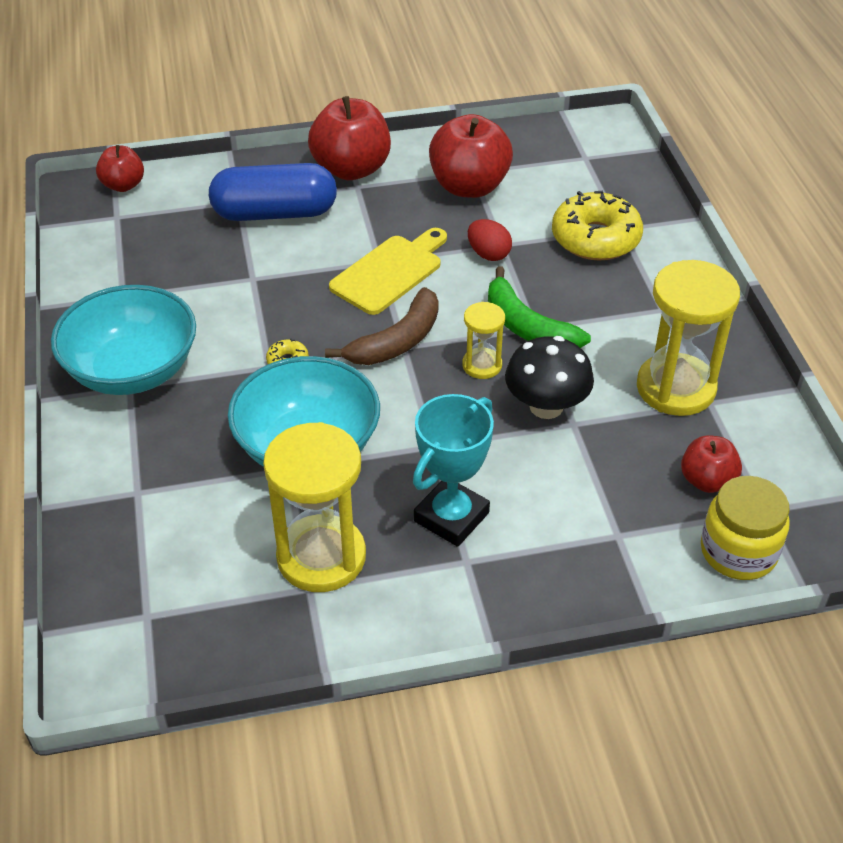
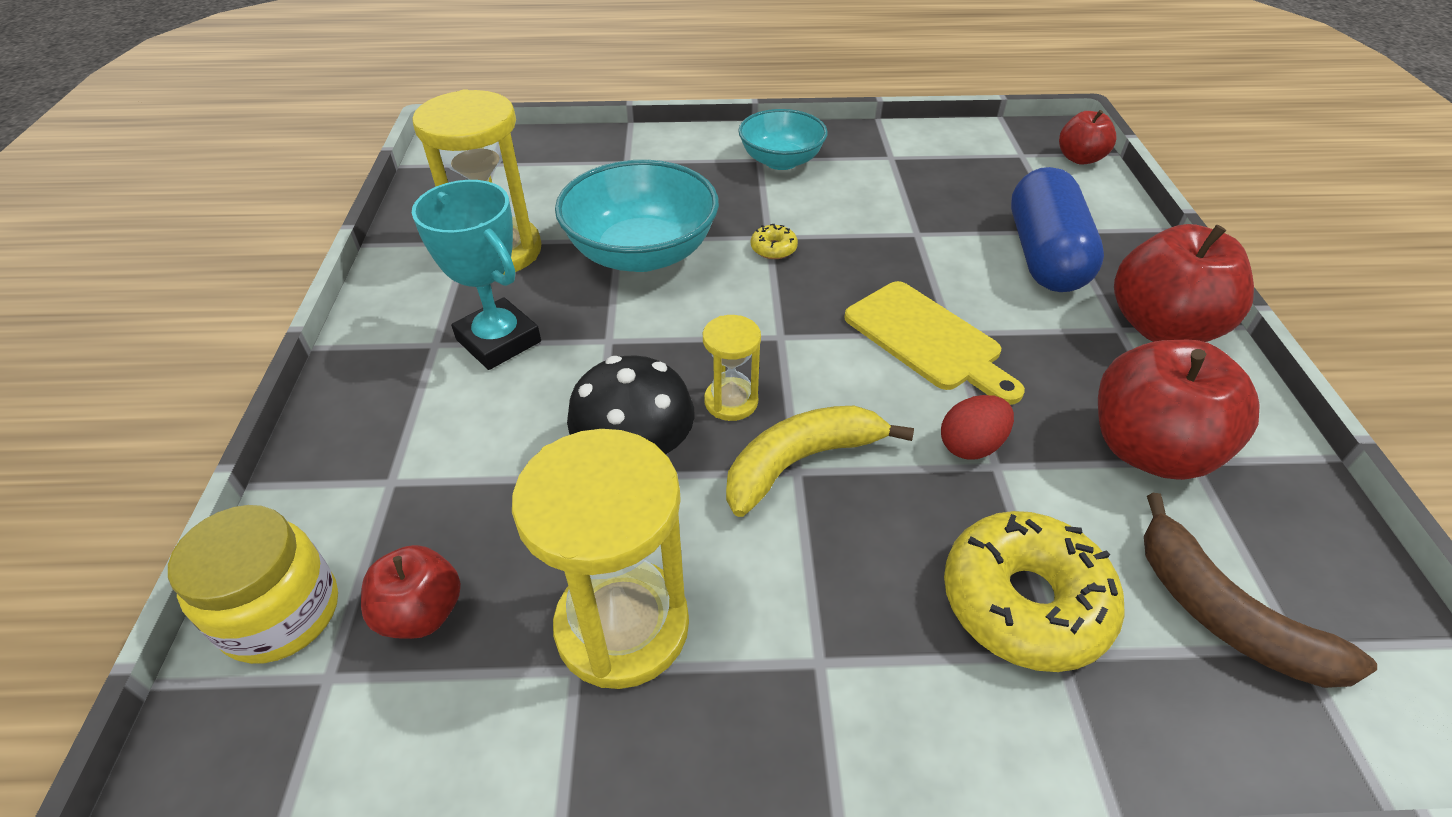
camera: 100 degrees right, 0 degrees up
(132, 370) = (781, 161): turquoise bowl -> turquoise bowl, size x0.65
(397, 341) = (791, 332): brown banana -> brown banana (1225, 615)
(527, 326) = (800, 462): green banana -> yellow banana

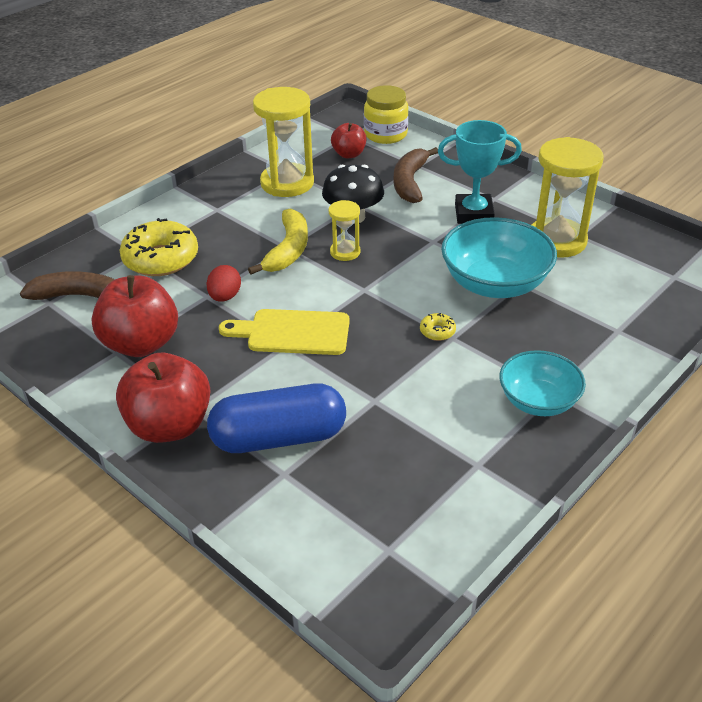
camera: 135 degrees right, 5 degrees down
(463, 455) = (410, 182): none -> brown banana
(1045, 255) = (279, 438): blue capsule -> blue capsule turned 60 degrees counterclockwise
(1079, 158) = (338, 583): red apple -> none

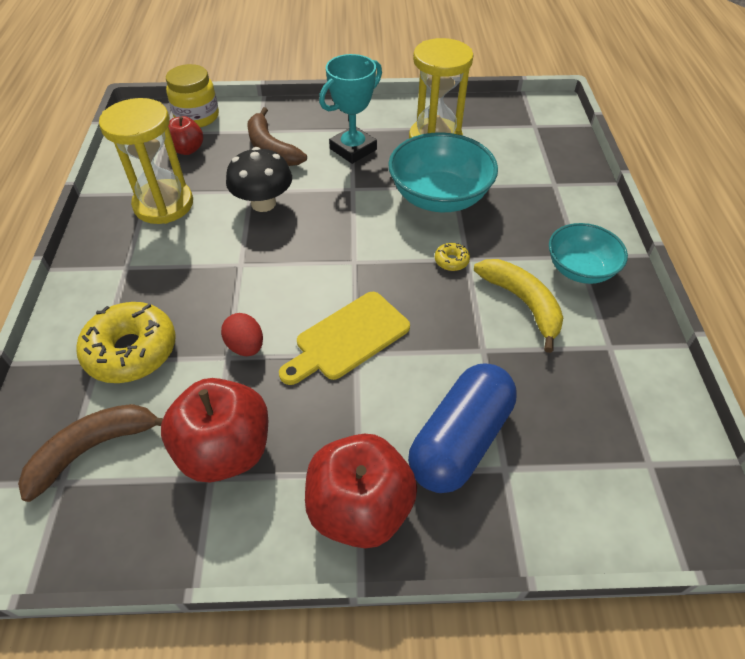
camera: 45 degrees left, 10 degrees up
(288, 250) = (246, 266): yellow banana -> yellow banana (522, 303)
(345, 252) = (297, 238): yellow hourglass -> none

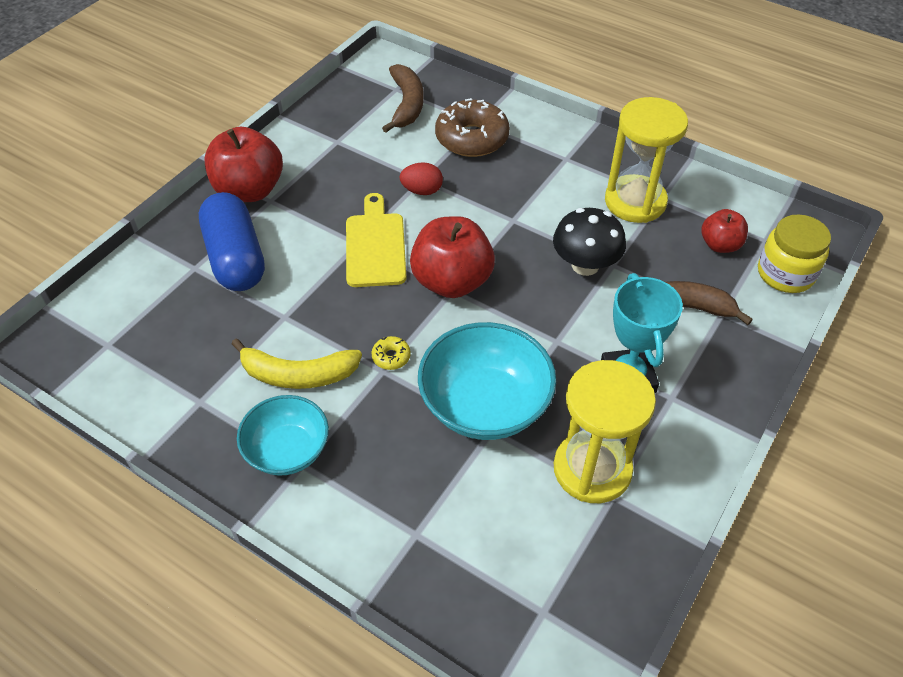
camera: 125 degrees right, 0 degrees up
(131, 351) = (472, 138): yellow donut -> brown donut
(225, 450) = (348, 153): red apple -> red apple (452, 281)

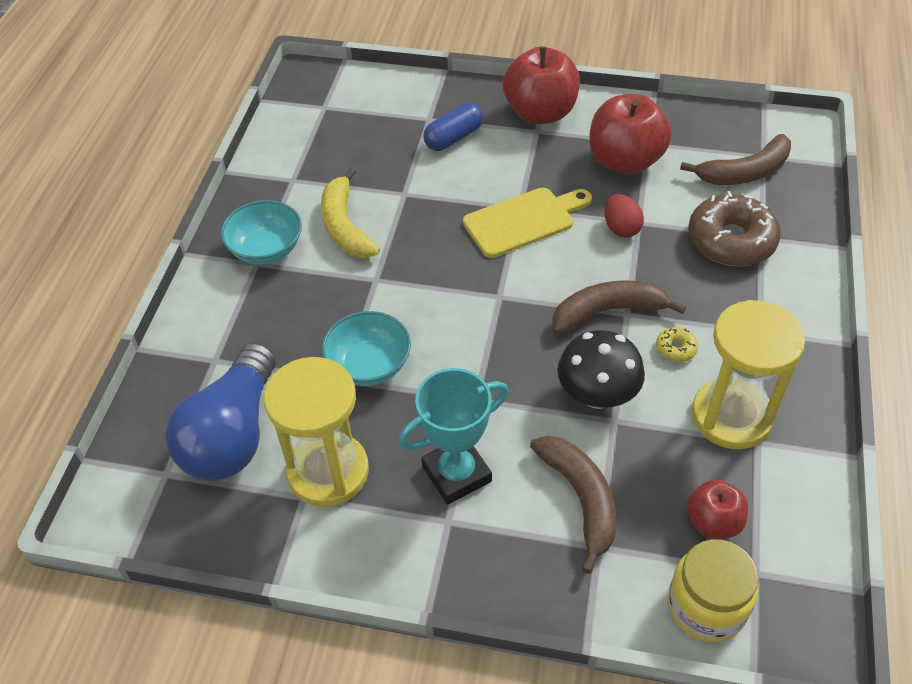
camera: 70 degrees right, 0 degrees up
(235, 258) = (453, 137): blue capsule -> blue capsule, size x0.61
(391, 357) = (393, 279): yellow donut -> yellow donut (675, 349)
(452, 281) = (509, 292): red apple -> red apple (625, 161)
(485, 405) = (369, 365): turquoise bowl -> turquoise bowl, size x0.65
(505, 230) = (607, 312): none -> brown banana
(518, 538) = (233, 434): none -> blue light bulb

